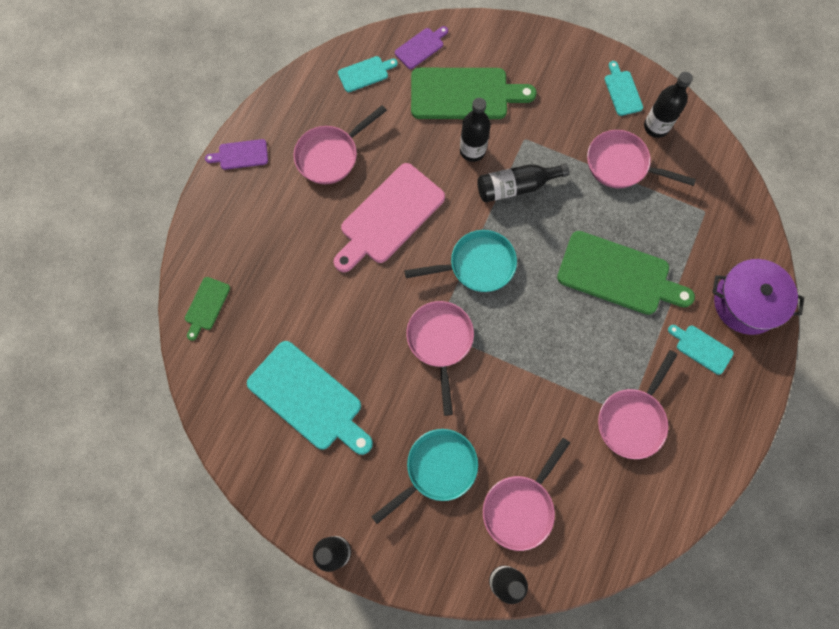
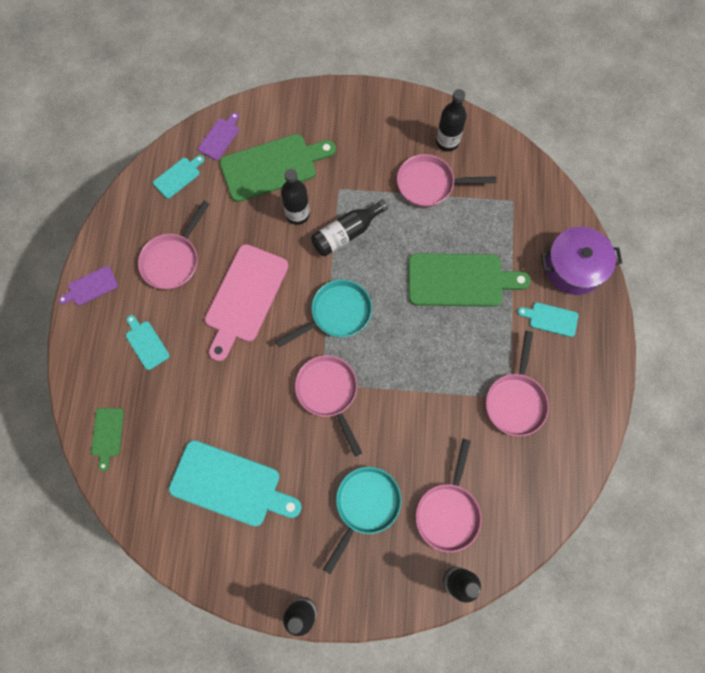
camera: 20 degrees left, 0 degrees up
(622, 91) = (408, 120): turquoise cutting board -> turquoise cutting board (146, 343)

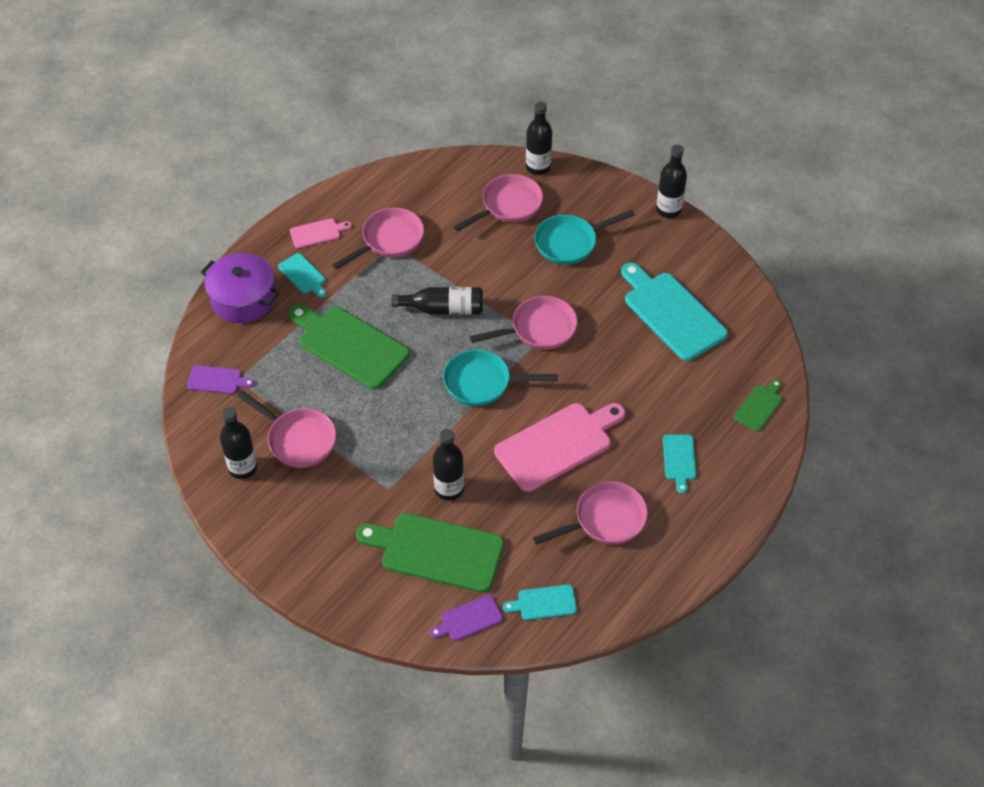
camera: 145 degrees left, 20 degrees down
(90, 287) = (706, 543): purple cutting board -> purple cutting board (217, 380)
(329, 393) = (538, 329): pink pan -> pink pan turned 120 degrees counterclockwise
(346, 233) = (416, 443): black bottle -> black bottle (443, 309)
(578, 367) = (317, 233): none -> pink cutting board

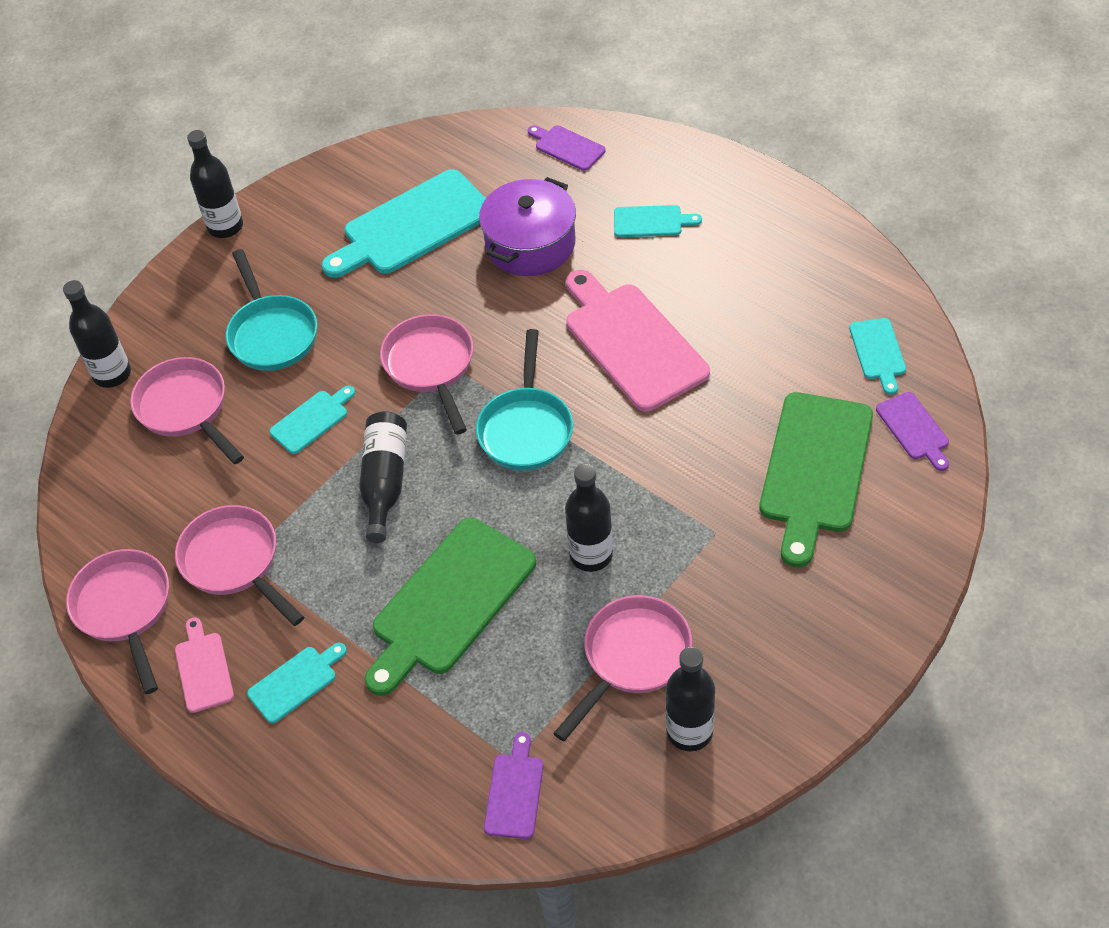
camera: 85 degrees left, 0 degrees up
(243, 299) = (339, 771): purple pot -> purple pot (530, 244)
(449, 489) = (711, 460): black bottle -> black bottle (591, 555)
(496, 269) = (312, 420): none -> turquoise cutting board
(605, 520) = (747, 293): pink pan -> pink pan (125, 609)
(759, 406) = (567, 147): green cutting board -> purple cutting board

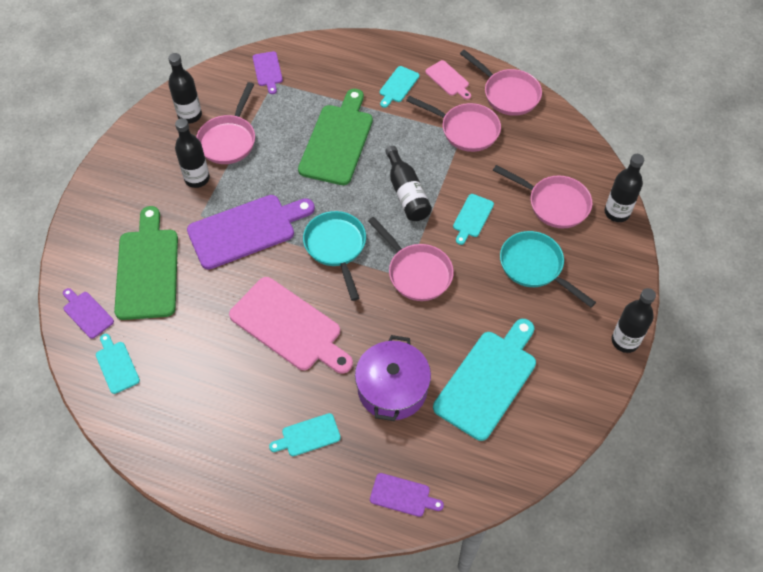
camera: 155 degrees right, 5 degrees up
(591, 555) = (269, 184): black bottle -> black bottle (197, 179)
(650, 489) = (246, 230): none -> purple cutting board

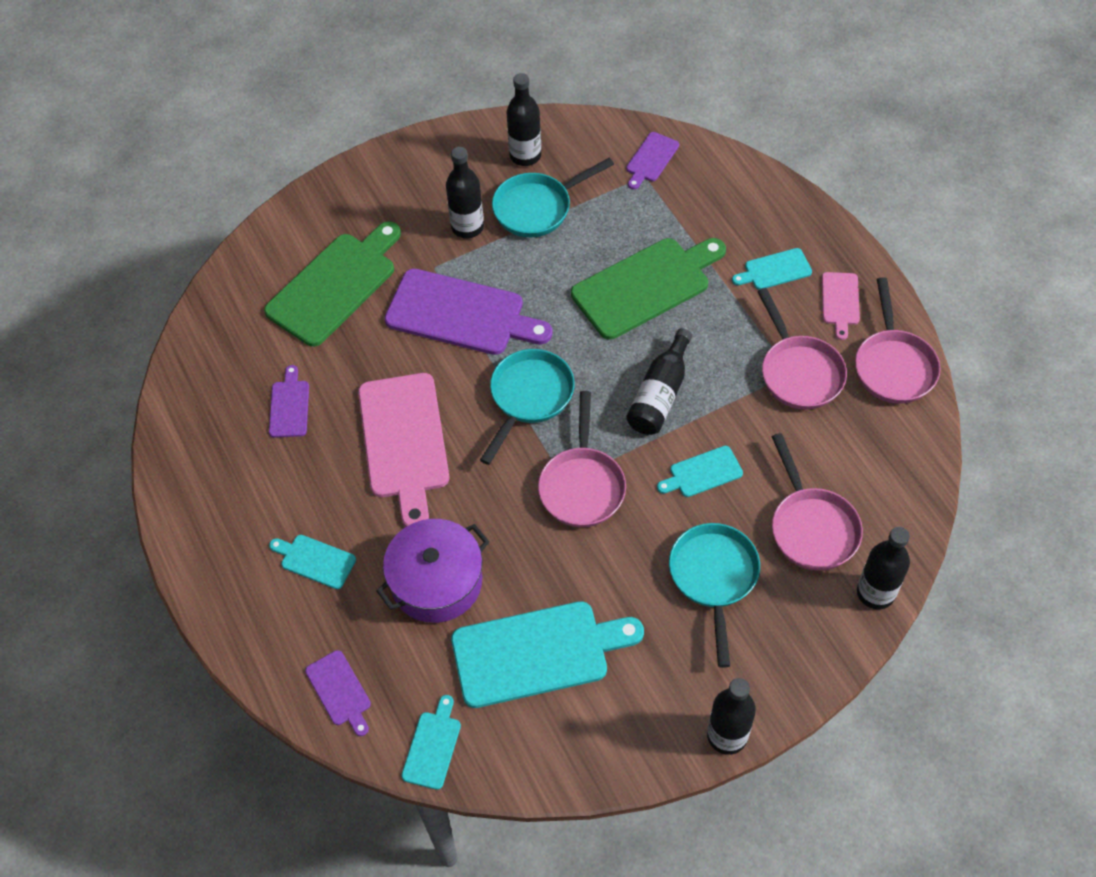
camera: 45 degrees right, 0 degrees up
(87, 313) = (245, 288): purple cutting board -> purple cutting board (289, 406)
(116, 365) = (222, 357): turquoise cutting board -> turquoise cutting board (432, 746)
(229, 140) = (537, 208): pink pan -> turquoise pan

